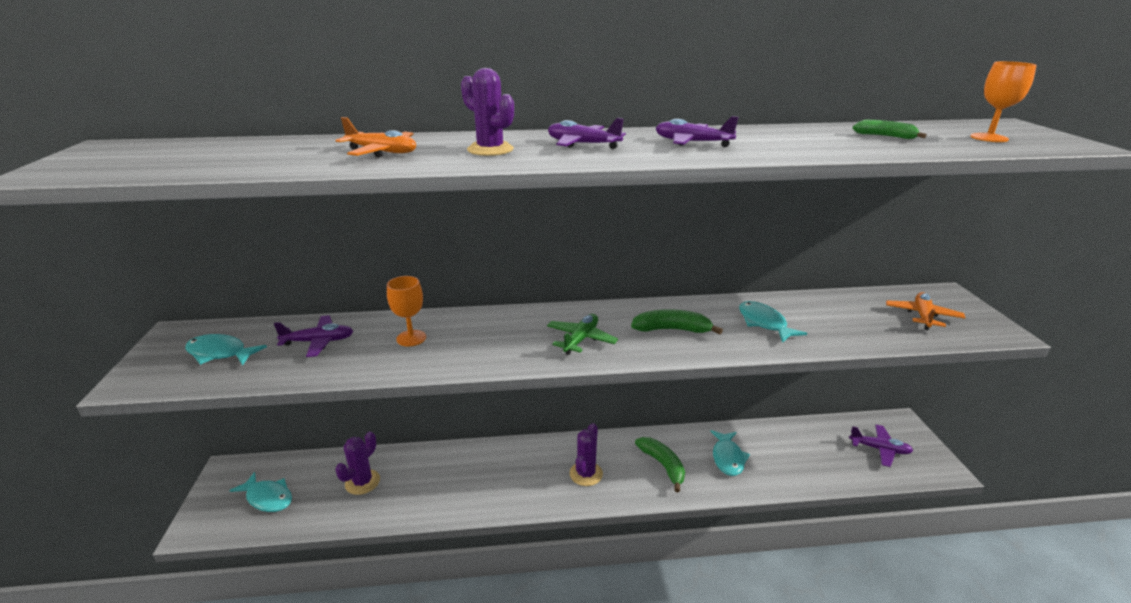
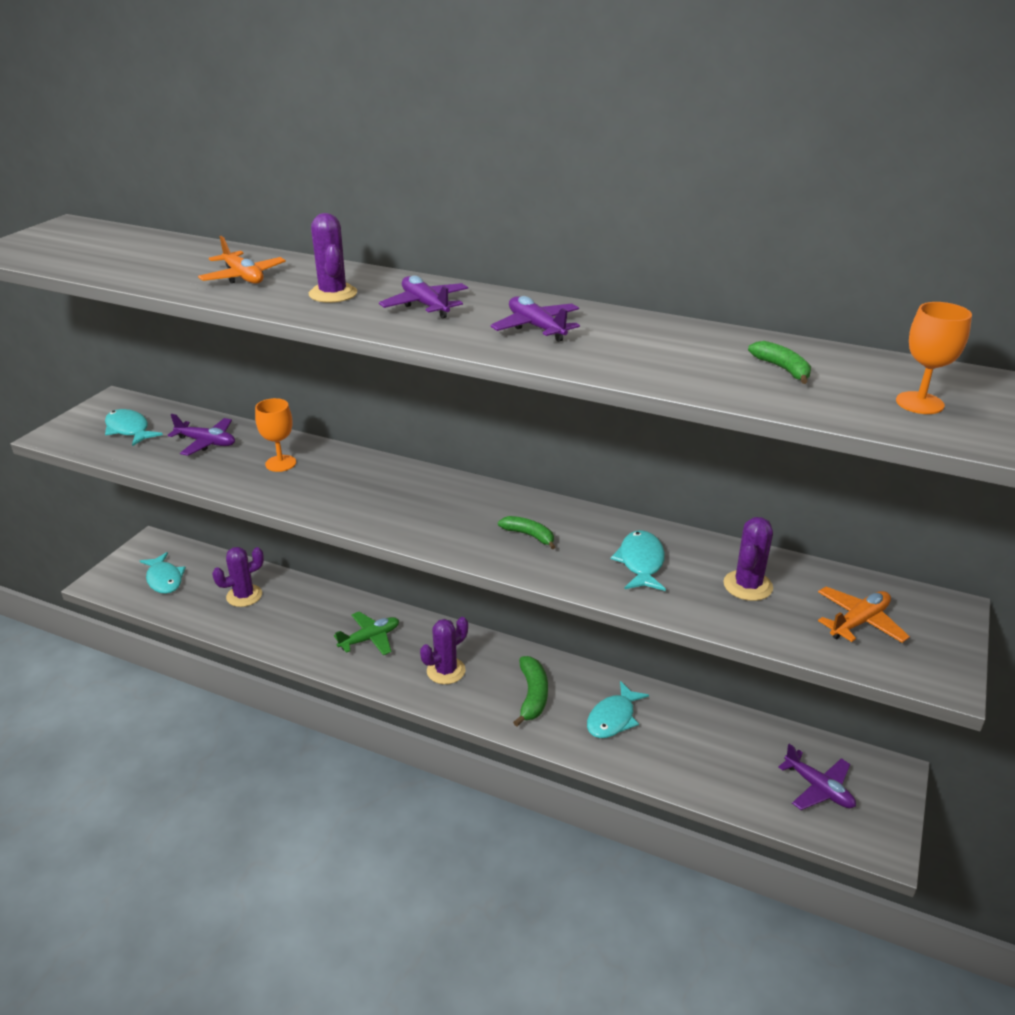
camera: 30 degrees right, 5 degrees up
(581, 339) = (426, 515): green plane -> green plane (370, 639)
(672, 329) = (529, 535): green banana -> green banana, size x0.66
(840, 316) = (747, 586): none -> purple cactus

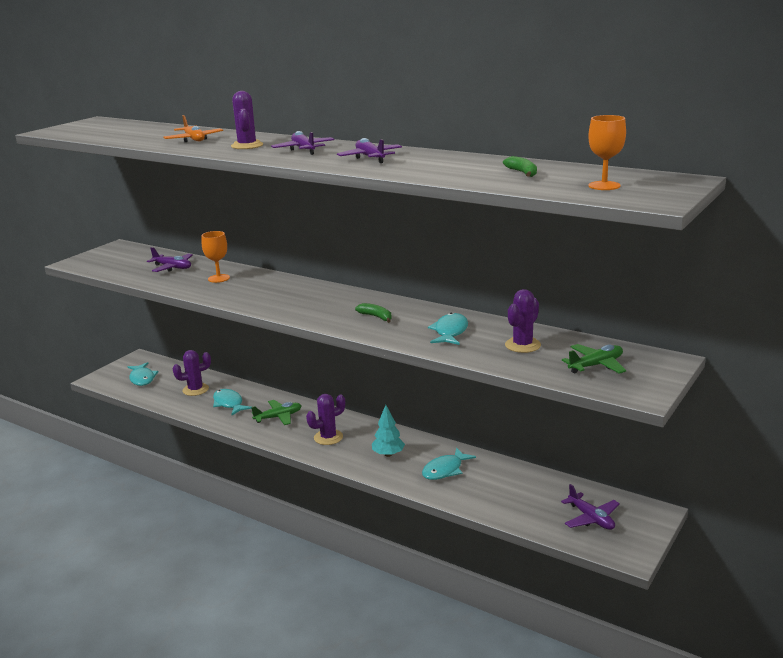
camera: 10 degrees right, 10 degrees down
(129, 430) = (123, 260): turquoise fish -> turquoise fish (229, 403)
(532, 695) = (388, 454): green banana -> turquoise tree
(859, 622) = (596, 365): orange plane -> green plane

